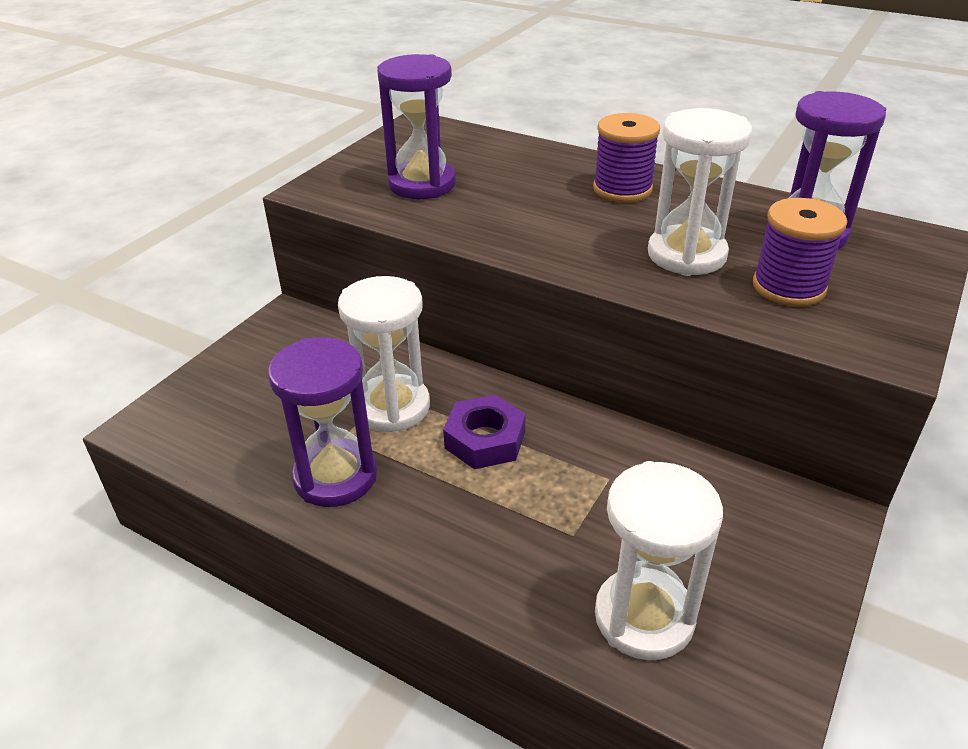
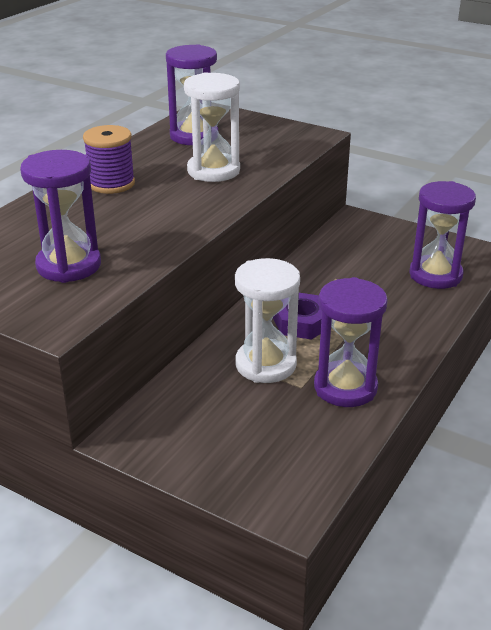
camera: 90 degrees left, 5 degrees down
(644, 617) = (435, 275): white hourglass -> purple hourglass
(788, 287) = (254, 148): purple spool -> none

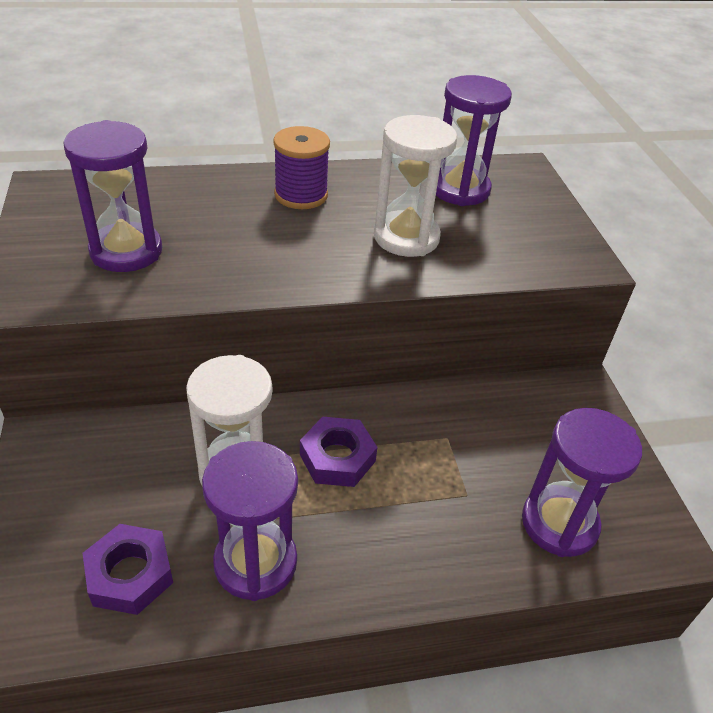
camera: 45 degrees right, 10 degrees up
(298, 441) = (130, 574): none -> purple nut

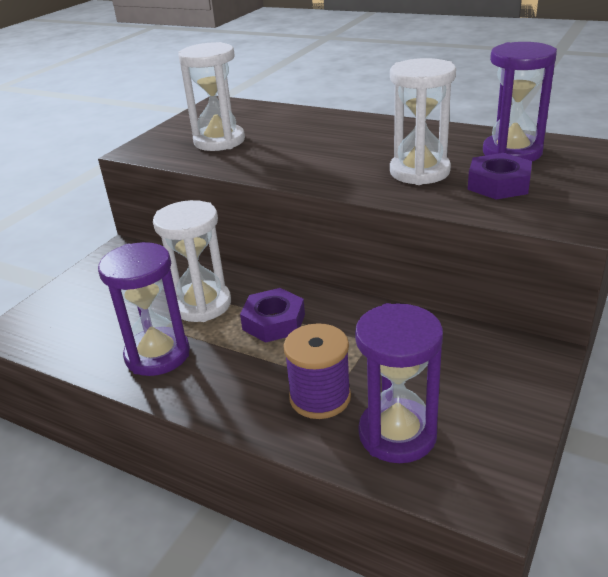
camera: 45 degrees right, 10 degrees down
(126, 251) = (219, 141): purple hourglass -> white hourglass
(130, 574) = (89, 330): purple nut -> purple nut (498, 184)
(301, 195) = (371, 134): purple spool -> purple spool (320, 397)

